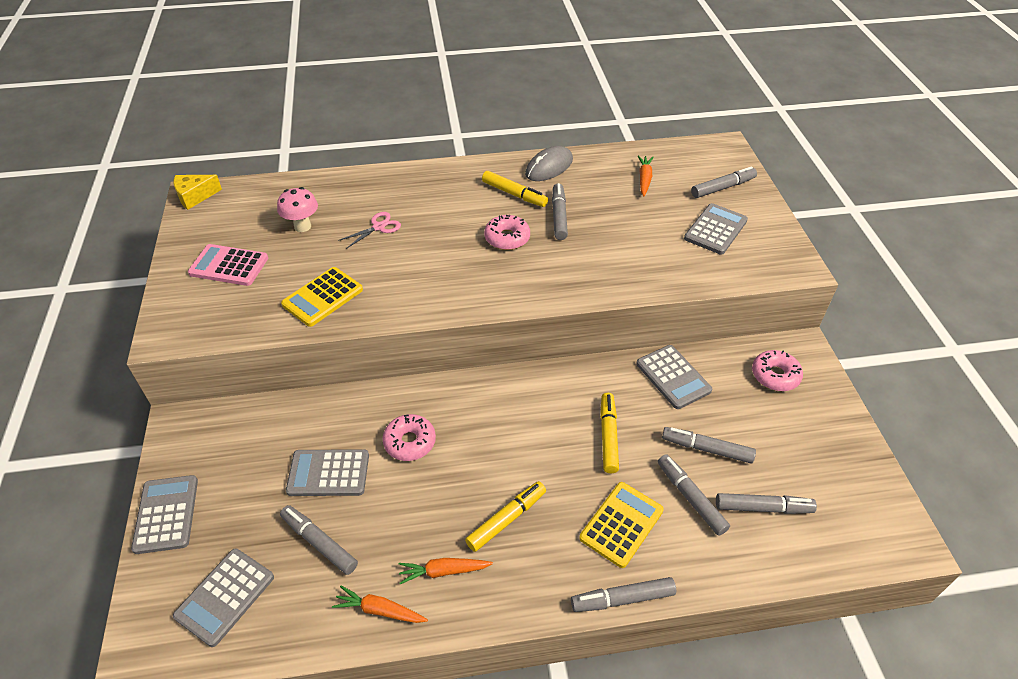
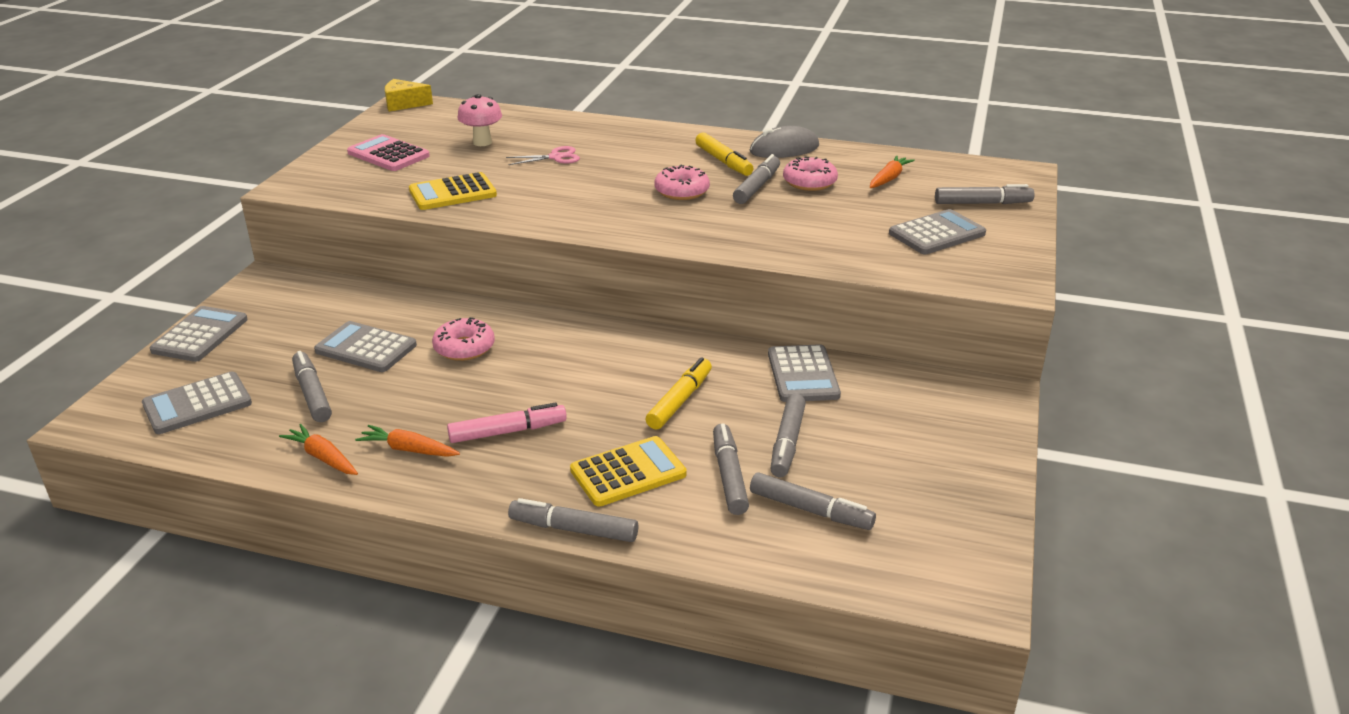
camera: 25 degrees right, 15 degrees down
(506, 519) = (508, 432): yellow marker -> pink marker
(706, 449) = (787, 443): grey marker -> grey marker turned 120 degrees counterclockwise
(775, 375) = (936, 406): pink donut -> pink donut (809, 182)

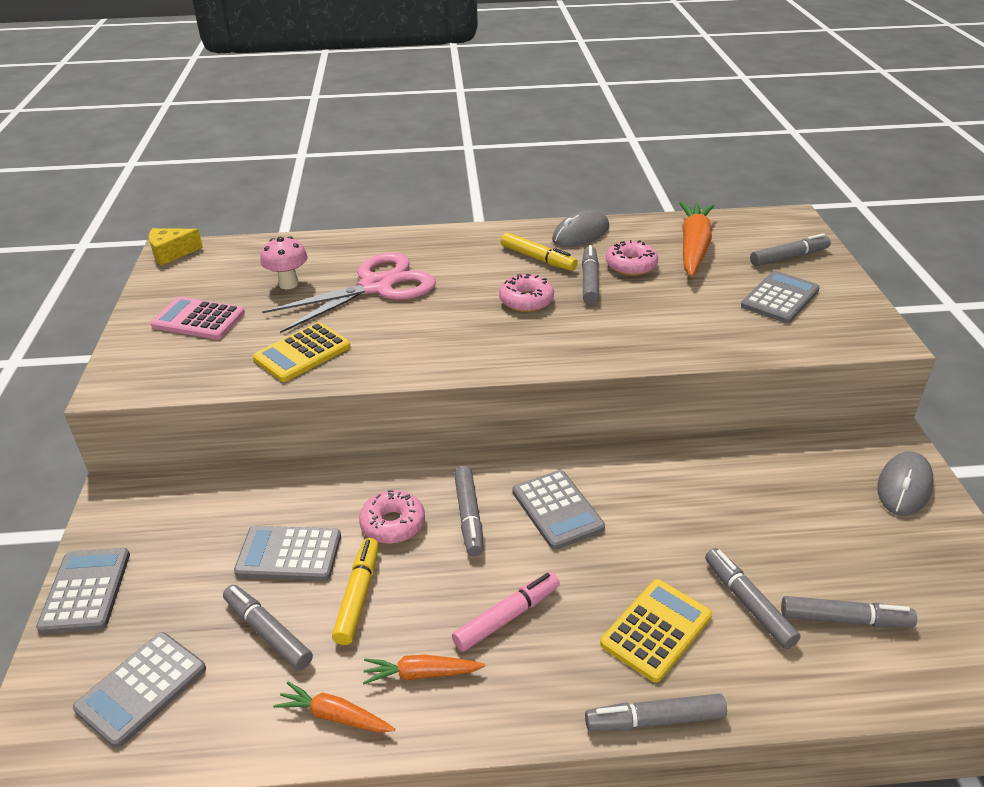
camera: 20 degrees left, 5 degrees up
(555, 157) = (376, 286): pink scissors -> pink scissors, size x2.28
(680, 401) = (642, 528): yellow marker -> yellow marker (358, 596)
(787, 443) = (769, 547): grey marker -> grey marker (469, 516)
(803, 375) = (727, 465): grey calculator -> grey calculator (557, 510)
(889, 178) = (694, 247): orange carrot -> orange carrot, size x1.89
(970, 431) = (904, 487): none -> grey mouse

